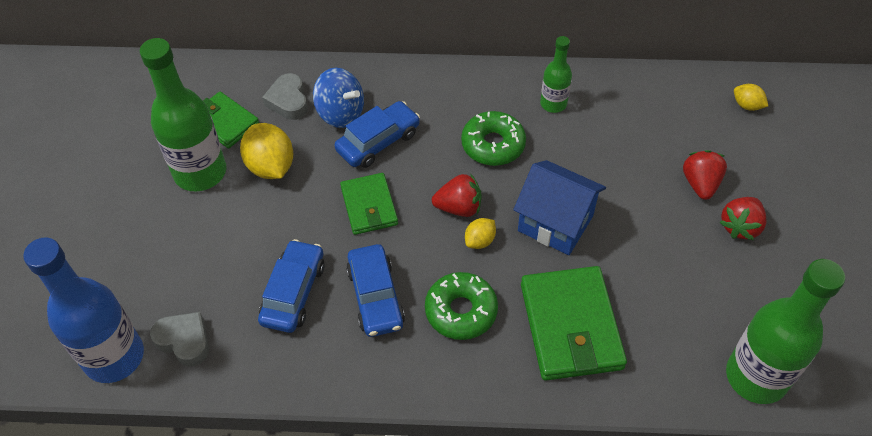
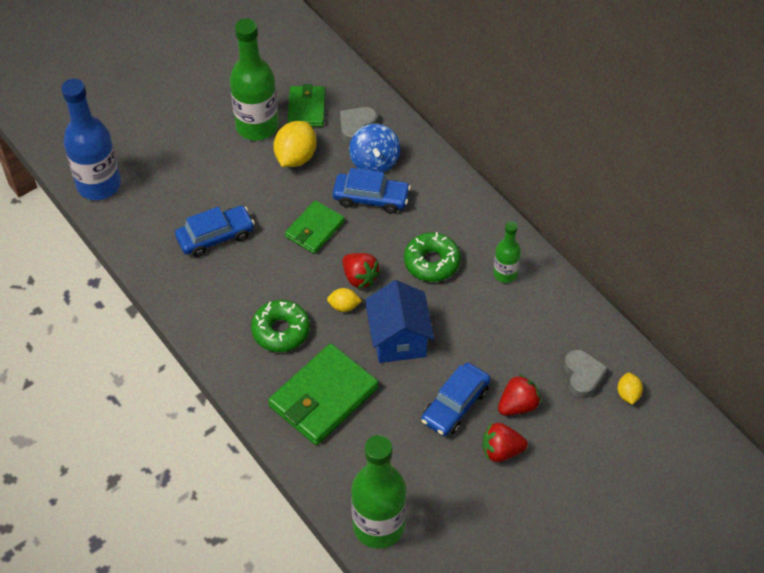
camera: 50 degrees right, 0 degrees up
(184, 341) = (137, 209): grey heart -> grey heart (582, 376)
(375, 297) = (250, 279): blue car -> blue car (455, 405)

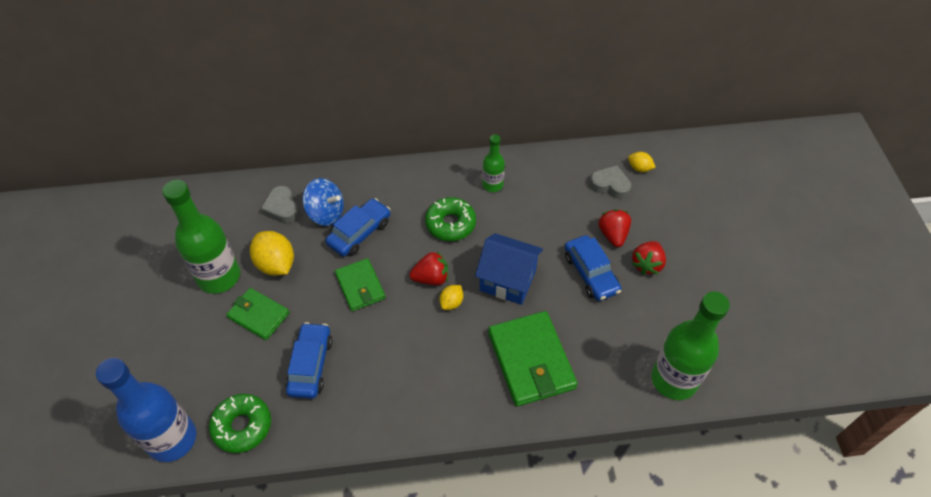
camera: 60 degrees left, 0 degrees up
(281, 331) = (445, 361): green donut -> green donut (242, 426)
(306, 108) = (232, 232): green wallet -> green wallet (258, 315)

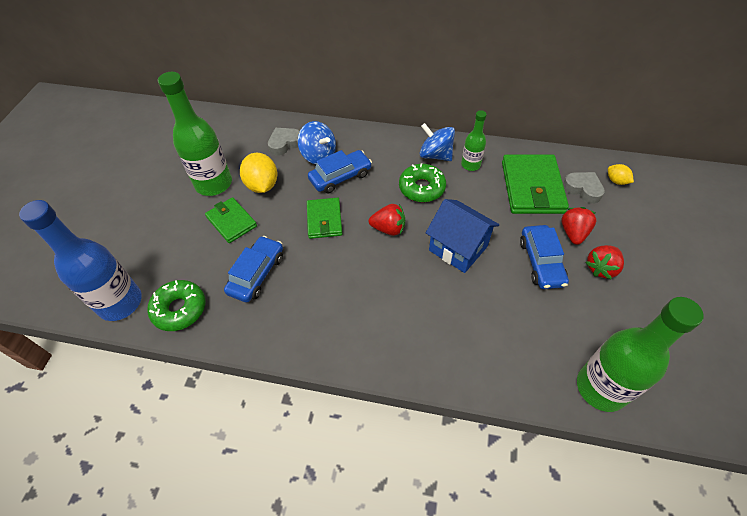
camera: 20 degrees right, 0 degrees up
(282, 208) = (285, 143): grey heart -> grey heart turned 60 degrees clockwise
(451, 302) = (399, 254): yellow lemon -> none
(452, 182) = (435, 155): none -> blue spinning top
(531, 360) = (457, 326): green wallet -> green wallet (532, 187)

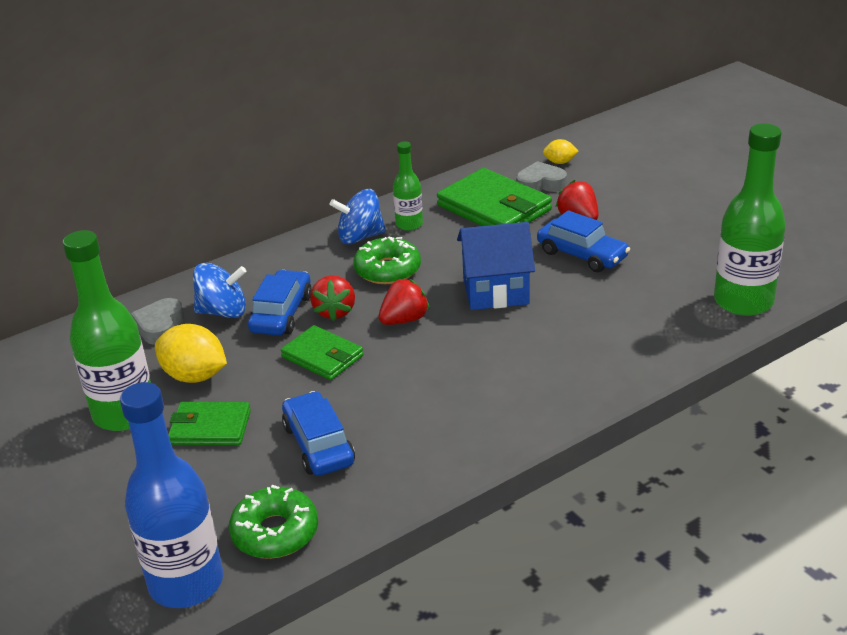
camera: 45 degrees left, 20 degrees down
(601, 268) = (634, 228): red strawberry -> red strawberry (335, 311)

